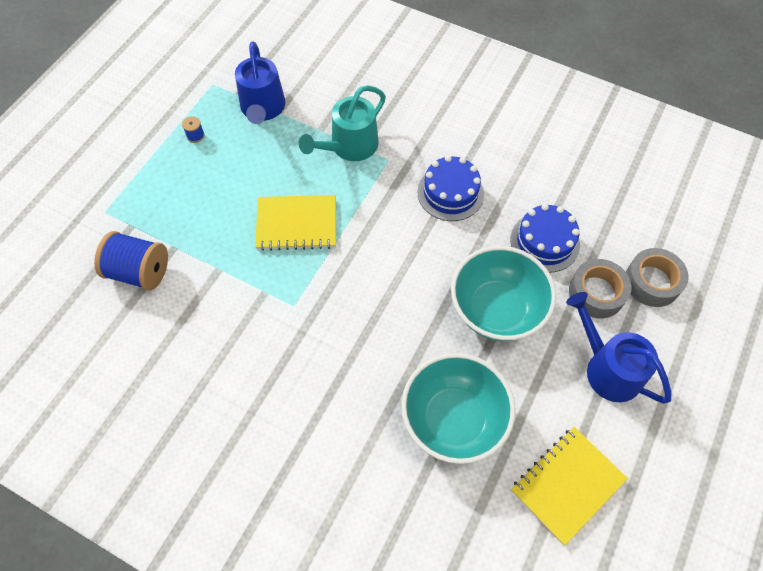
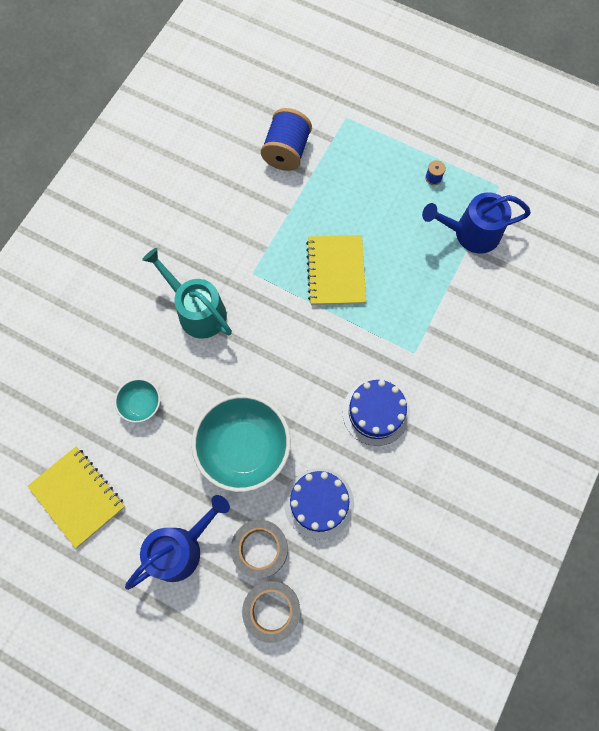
camera: 90 degrees right, 10 degrees up
(349, 147) = (428, 315): turquoise watering can -> turquoise watering can (197, 311)
(453, 419) = (141, 404): turquoise bowl -> turquoise bowl, size x0.49

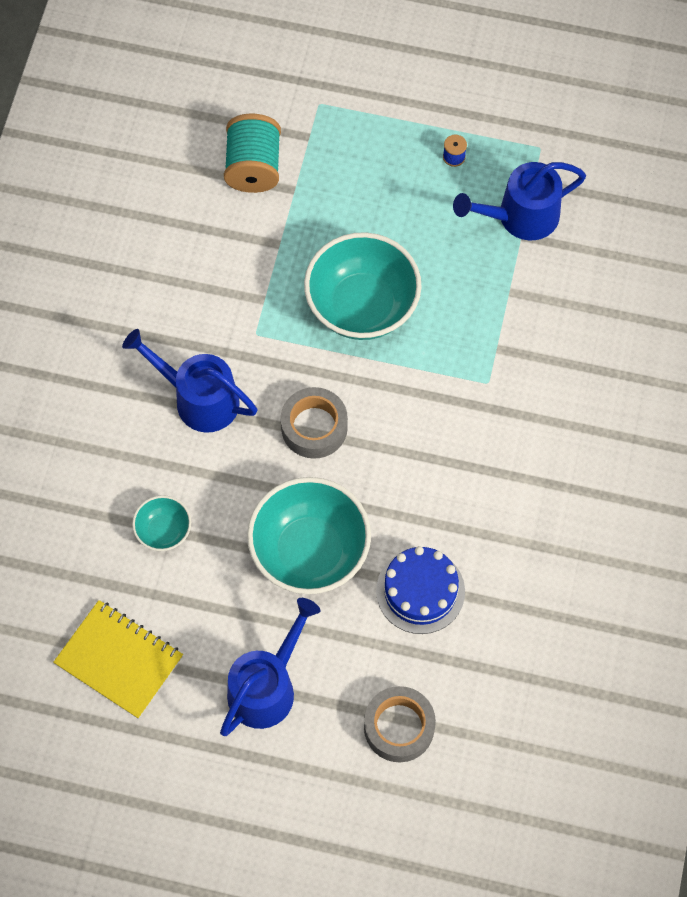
camera: 15 degrees left, 5 degrees down
(197, 311) = (198, 399): turquoise watering can -> blue watering can
(260, 549) = (364, 662): grey tape -> grey tape (314, 427)
(286, 151) = (253, 167): blue spool -> turquoise spool
(336, 271) = (362, 306): yellow notebook -> turquoise bowl
(375, 412) = (460, 466): blue cake -> none

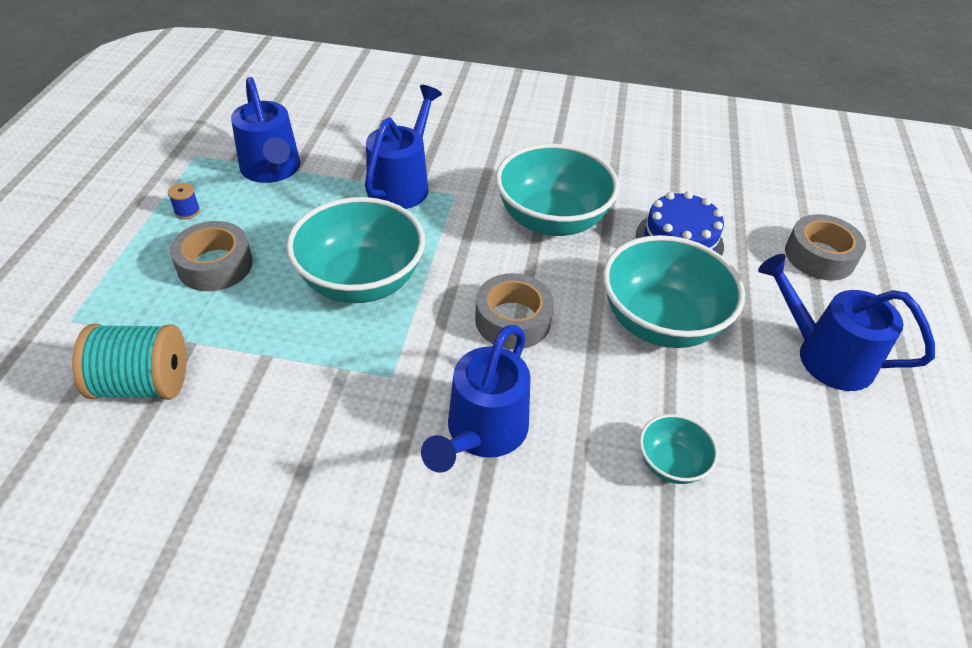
camera: 95 degrees left, 20 degrees down
(119, 660) = (858, 506): yellow notebook -> none
(382, 191) = (215, 265): none -> grey tape
(449, 472) = (551, 220): none -> turquoise bowl
(502, 335) = (402, 184): none -> blue watering can

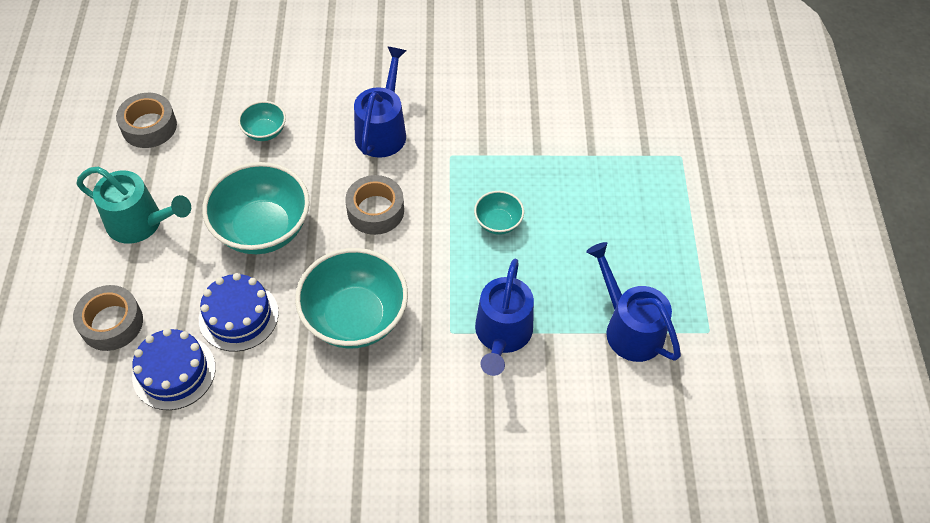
camera: 170 degrees right, 10 degrees up
(143, 384) = (602, 124): turquoise spool -> none
(187, 211) = (670, 263): blue spool -> none
(215, 265) = (614, 216): grey tape -> grey tape (149, 126)
(361, 281) = (498, 222): turquoise bowl -> turquoise bowl, size x0.49
(738, 207) = (174, 372): none -> blue cake
(825, 356) = (141, 223): blue watering can -> turquoise watering can

